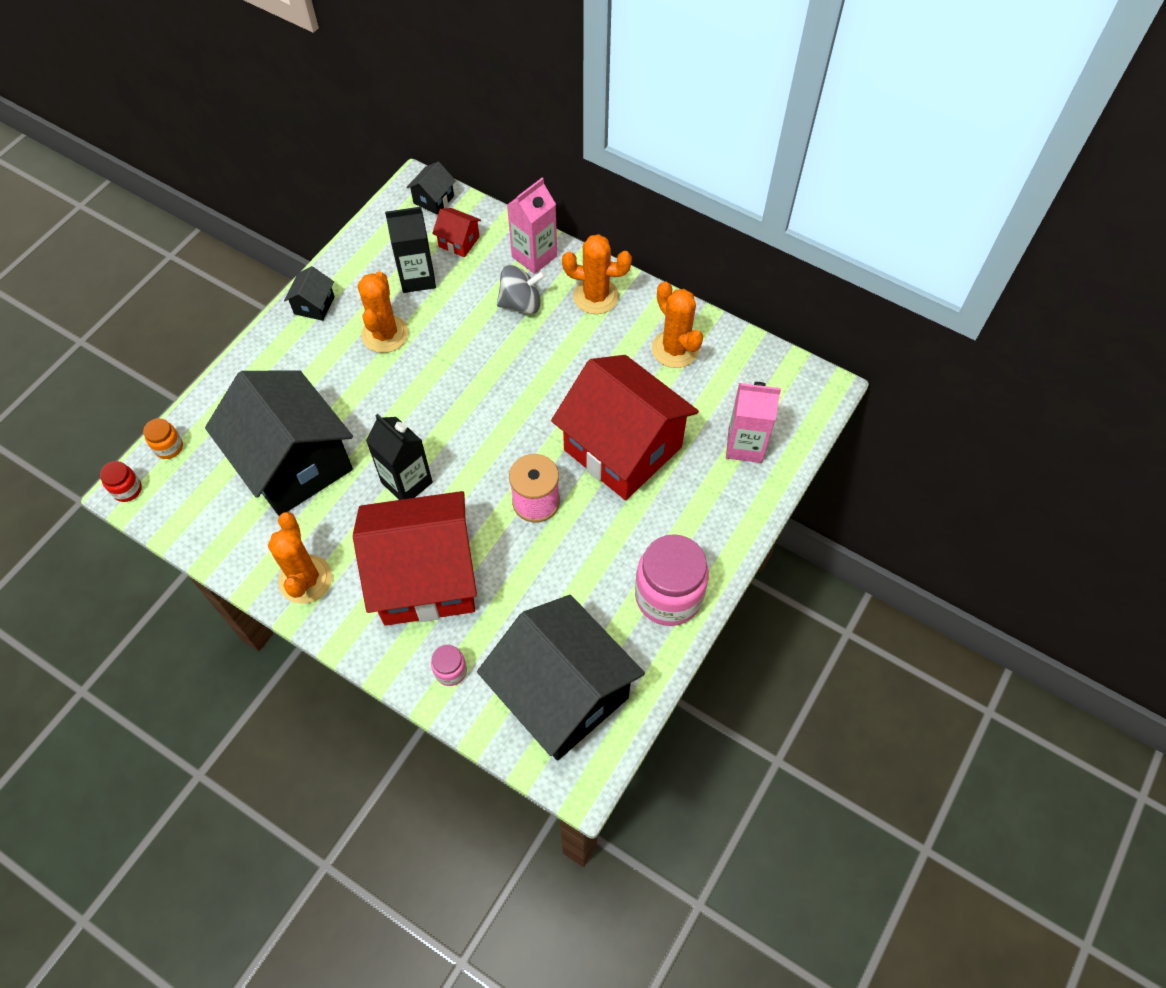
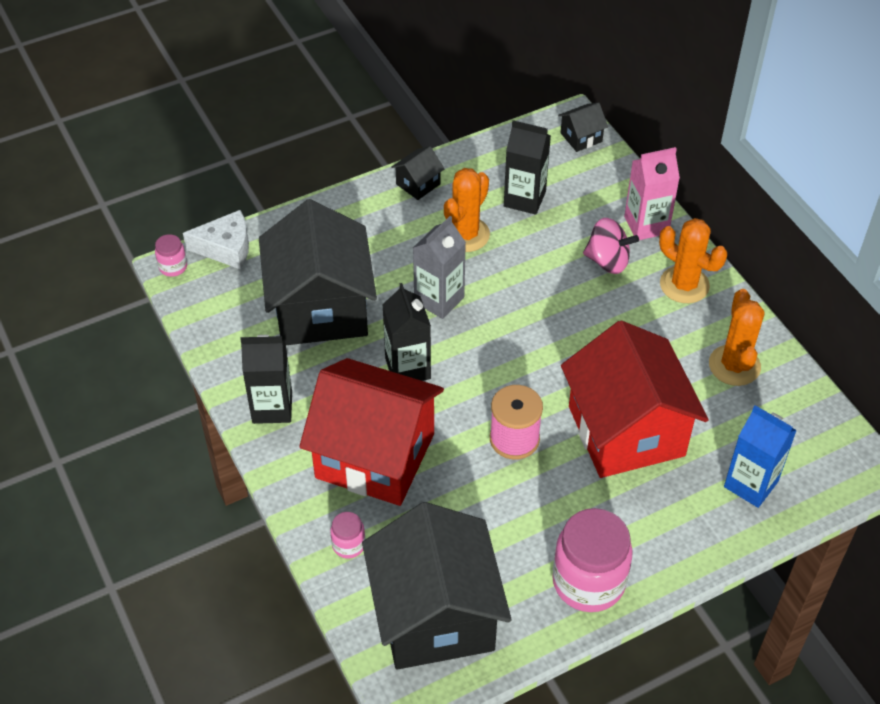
camera: 30 degrees right, 10 degrees down
(127, 490) = (173, 267): red jar -> pink jar
(169, 447) = (226, 248): orange jar -> white cheese
(305, 579) = (272, 407): orange cactus -> black carton
(397, 405) = (439, 300): none -> grey carton
(459, 242) = (582, 183): red house -> none
(521, 303) = (607, 261): grey spinning top -> pink spinning top
(745, 445) = (751, 484): pink carton -> blue carton

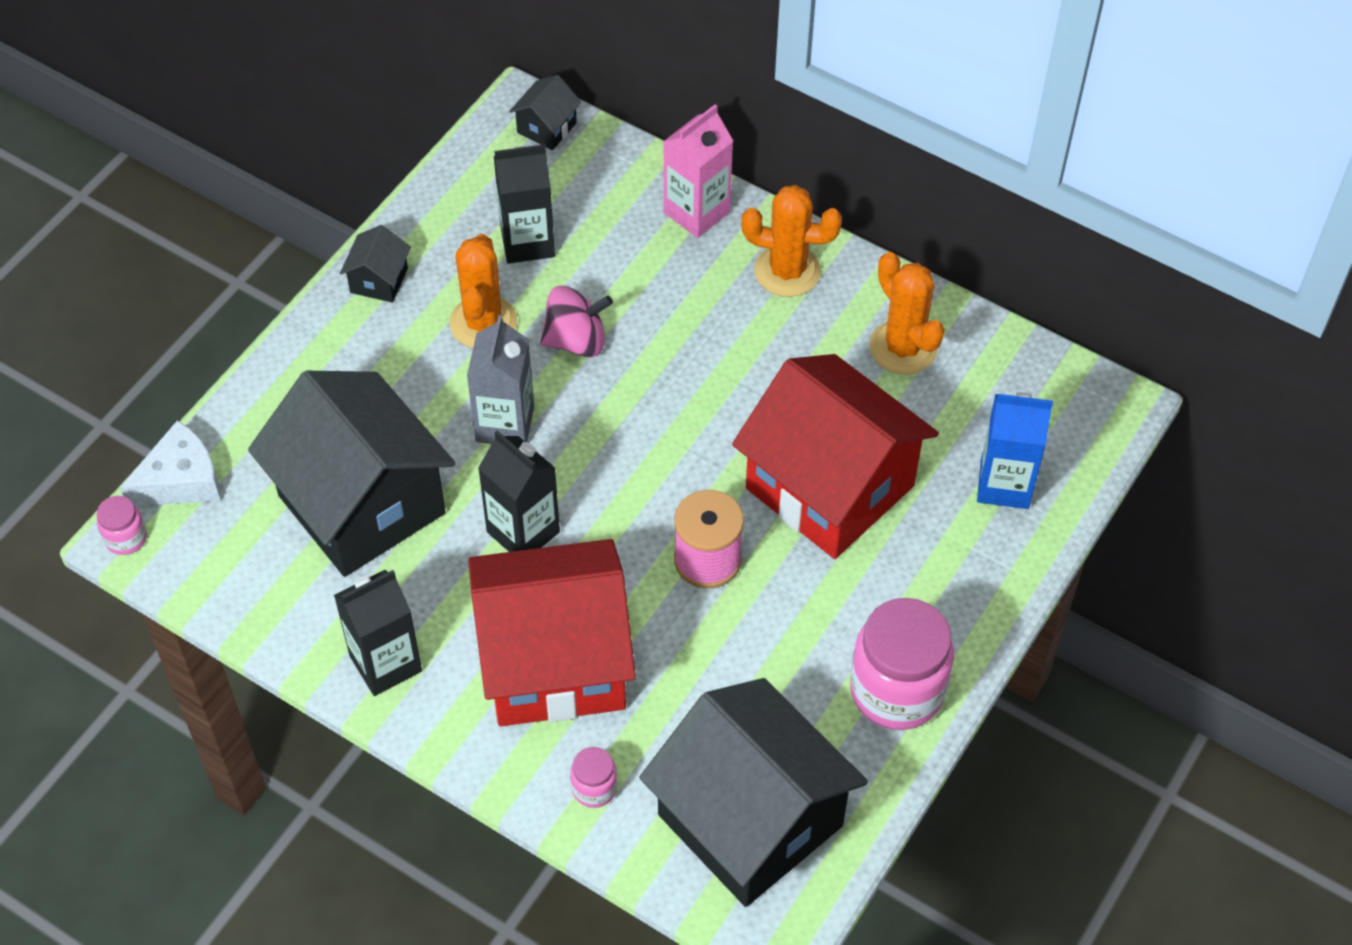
camera: 30 degrees left, 5 degrees up
(607, 261) = (679, 280): pink spinning top -> pink spinning top (576, 340)

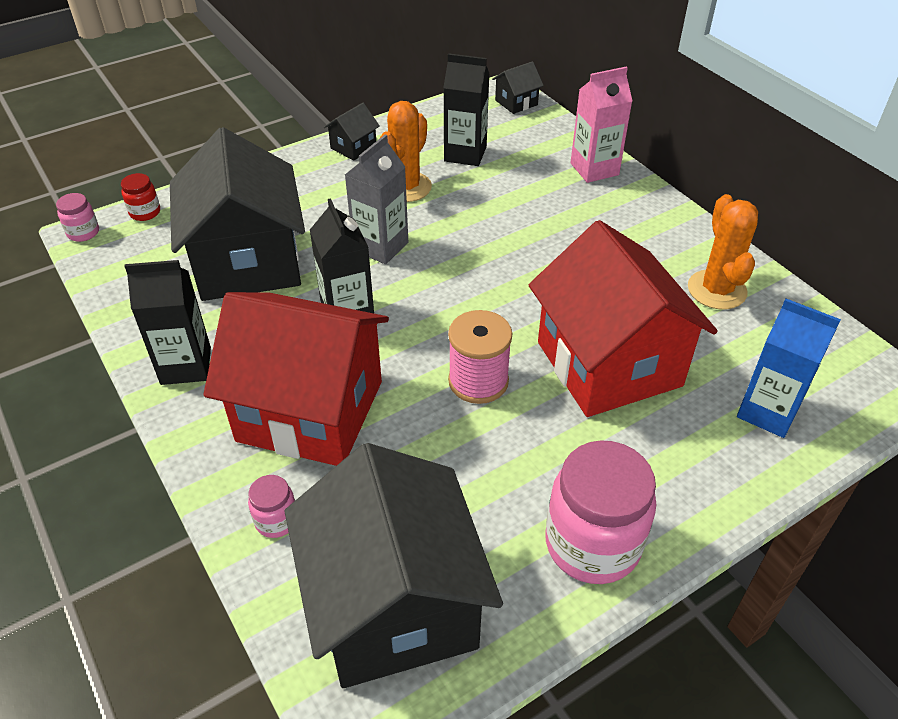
camera: 25 degrees right, 10 degrees down
(181, 480) = (145, 212): white cheese -> red jar
(576, 340) = (464, 214): pink spinning top -> none
(787, 271) = (645, 218): orange cactus -> none

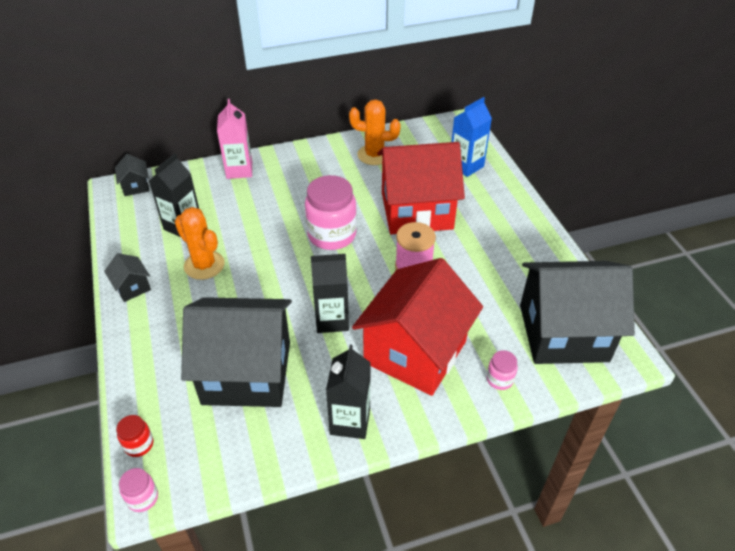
camera: 75 degrees left, 0 degrees up
(380, 246) = (266, 291): grey carton -> none
(592, 544) = (535, 248): pink jar -> pink jar (332, 235)

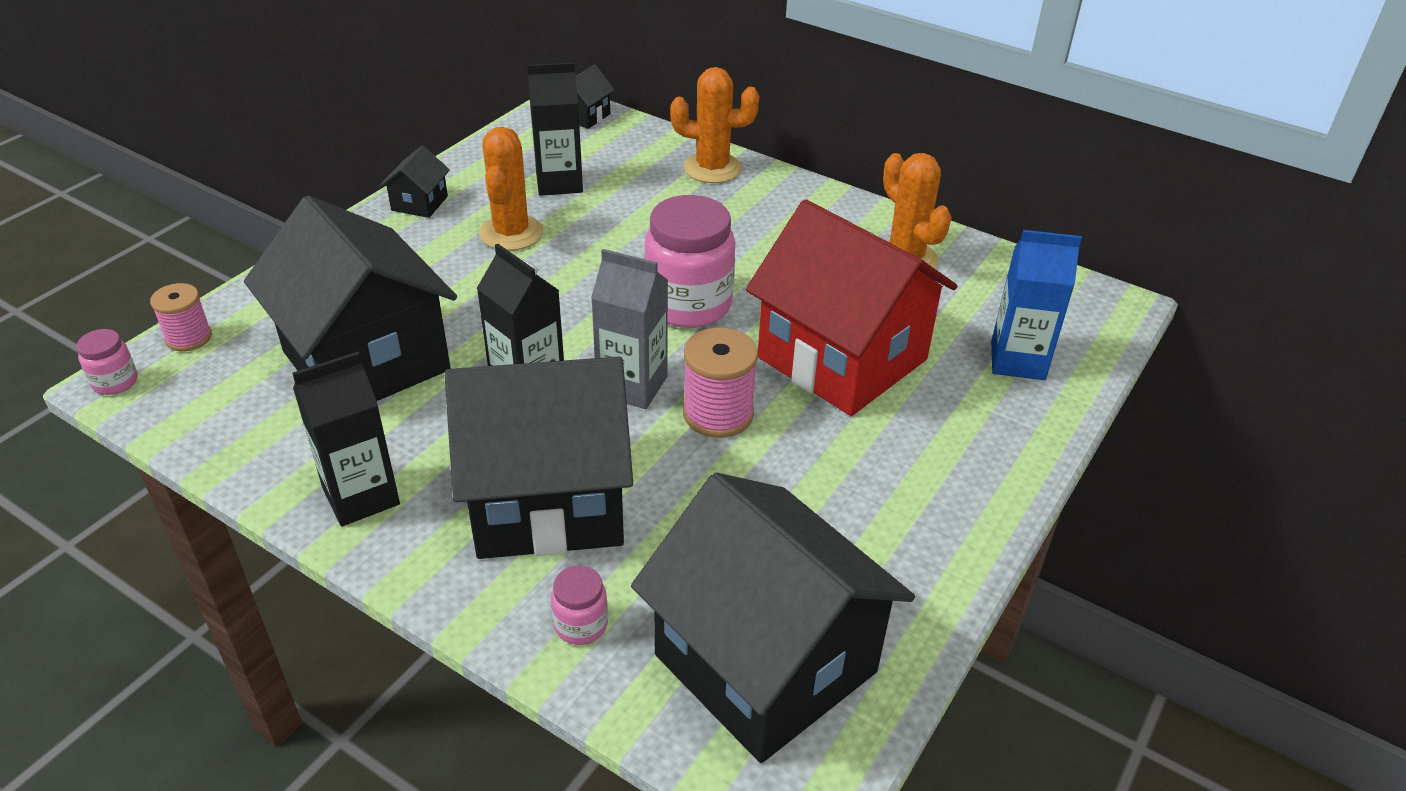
camera: 50 degrees right, 5 degrees down
(139, 444) = (189, 338): red jar -> pink spool
(239, 170) = (712, 168): pink carton -> orange cactus
(368, 284) = (632, 386): none -> grey carton
(415, 352) = (548, 499): red house -> black house

